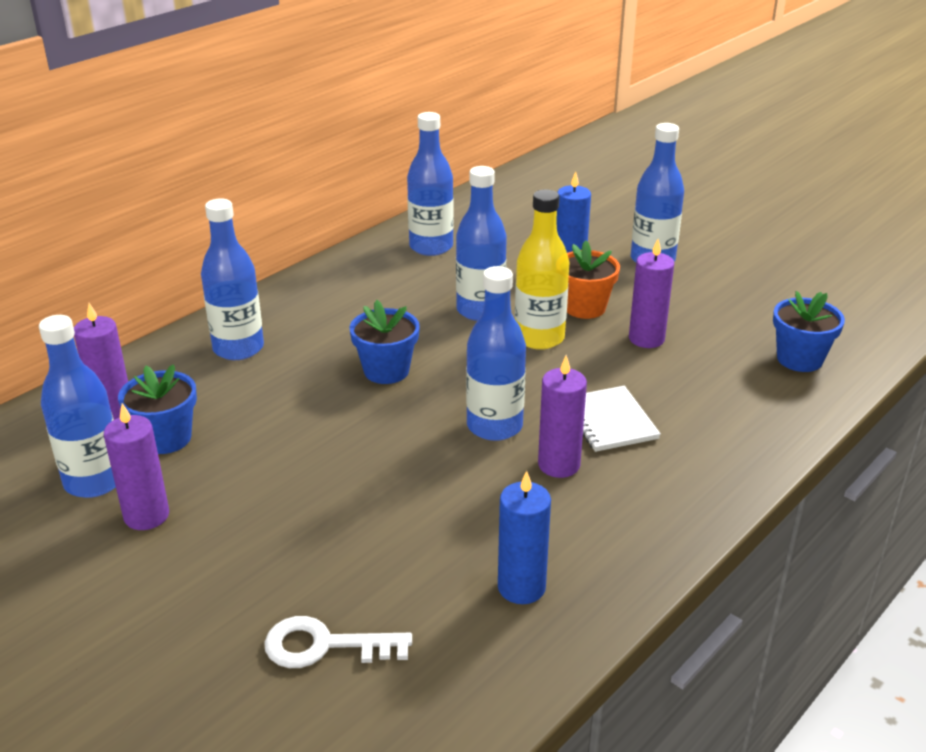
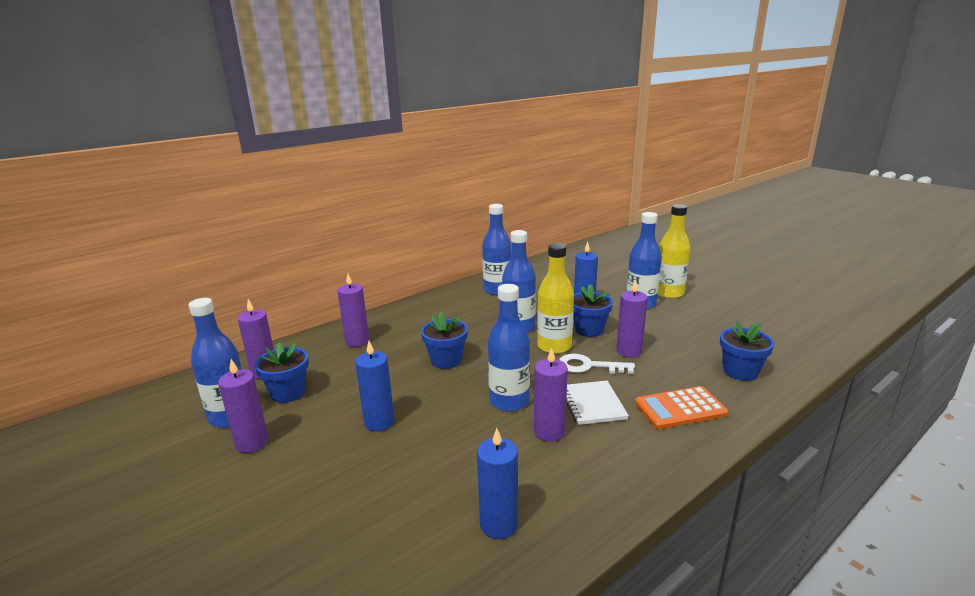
camera: 10 degrees right, 10 degrees down
(238, 348) = (357, 341): blue bottle -> purple candle
(320, 471) = (379, 422): none -> blue candle
(325, 645) = (334, 556): white key -> white key (589, 366)
(584, 307) = (589, 330): orange flower pot -> blue flower pot
(691, 239) = (669, 293): none -> yellow bottle
(725, 418) = (680, 409): none -> orange calculator

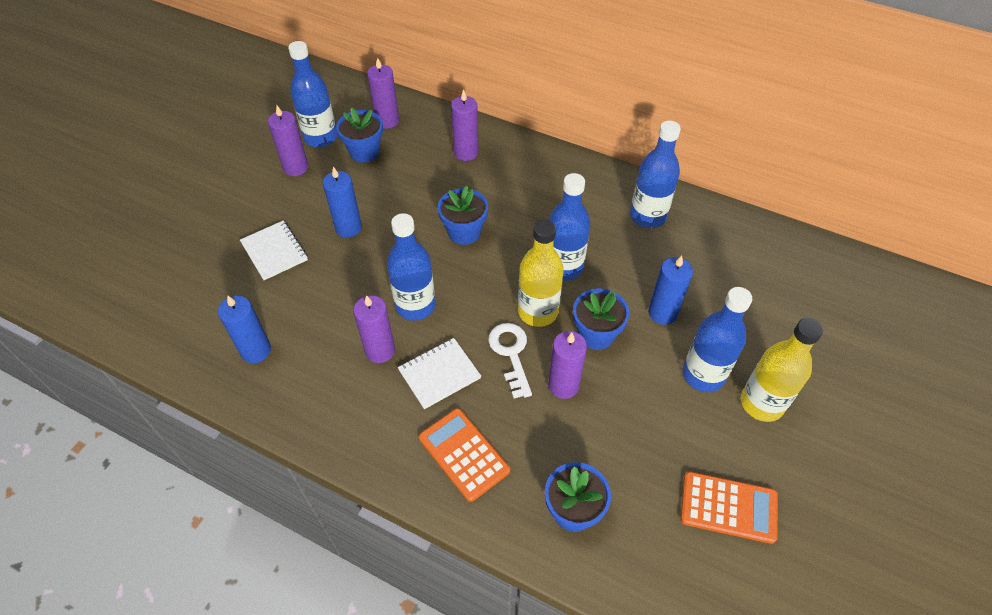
camera: 65 degrees right, 30 degrees up
(362, 482) = (274, 251): none -> white notebook
(742, 320) = (728, 507): none -> orange calculator

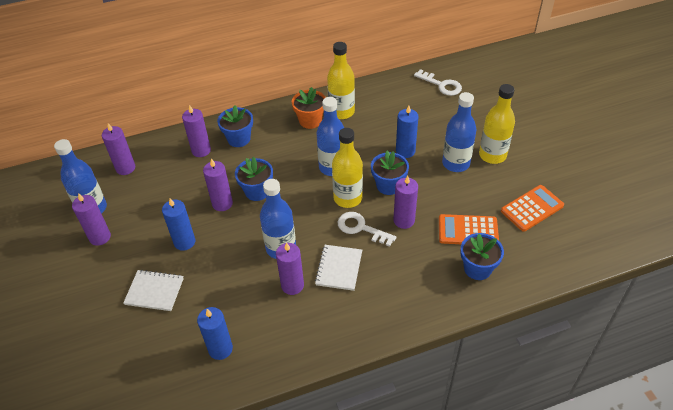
camera: 45 degrees left, 5 degrees down
(364, 152) = (135, 195): blue flower pot -> blue flower pot (239, 139)
(421, 218) = (222, 203): none -> purple candle
(463, 454) = (400, 292): orange calculator -> orange calculator (468, 231)
(603, 201) = (310, 121): none -> orange flower pot
(648, 216) = (341, 112): blue bottle -> yellow bottle
(805, 272) = (441, 85): none -> white key

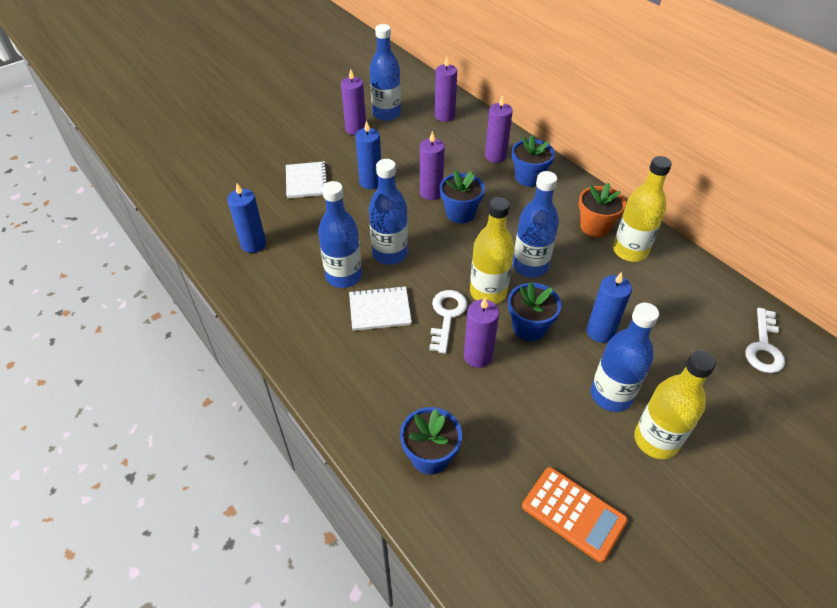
camera: 70 degrees right, 0 degrees up
(292, 285) = (344, 276): purple candle -> blue bottle
(468, 231) = (491, 433): orange calculator -> none

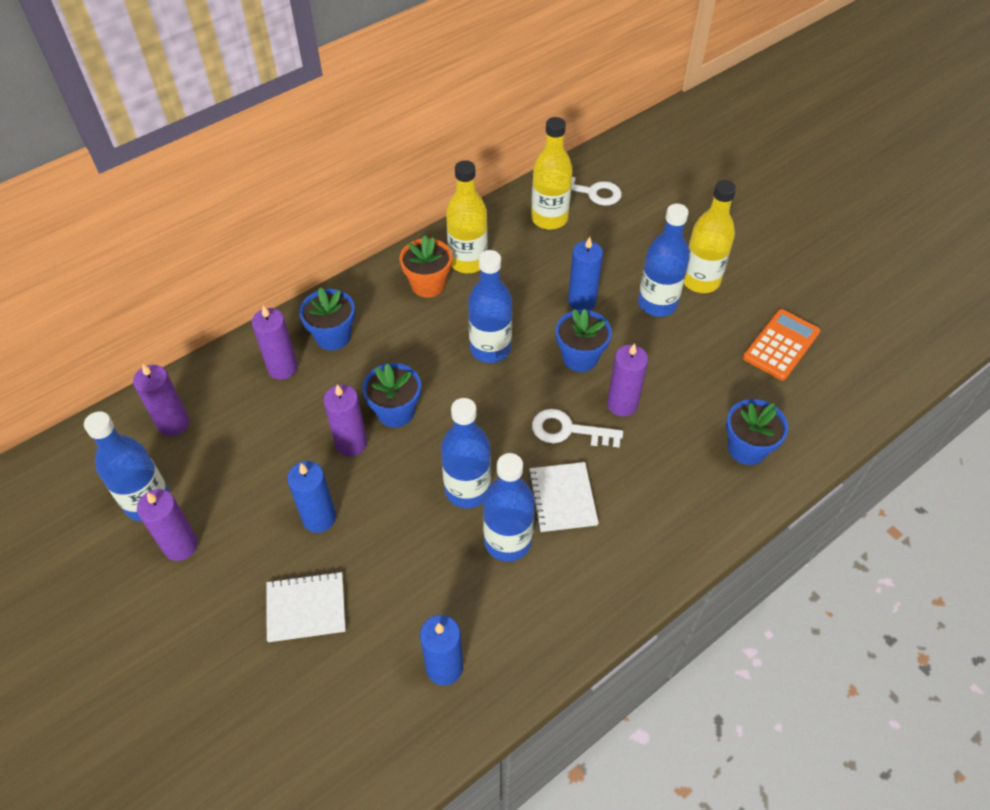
camera: 90 degrees left, 5 degrees up
(488, 292) = (531, 390): yellow bottle -> yellow bottle (549, 218)

